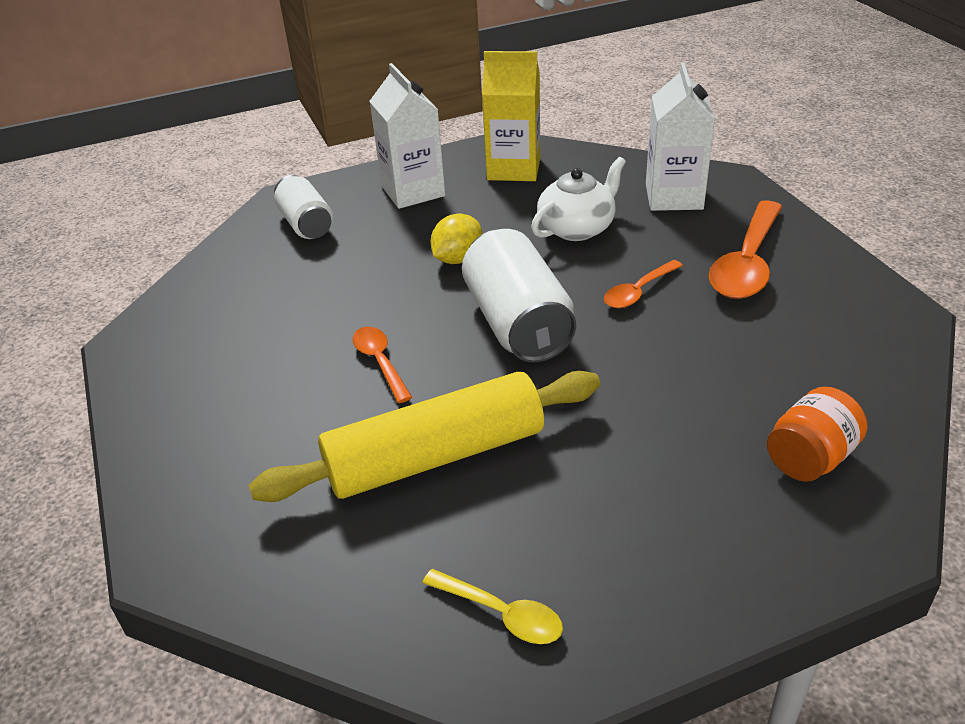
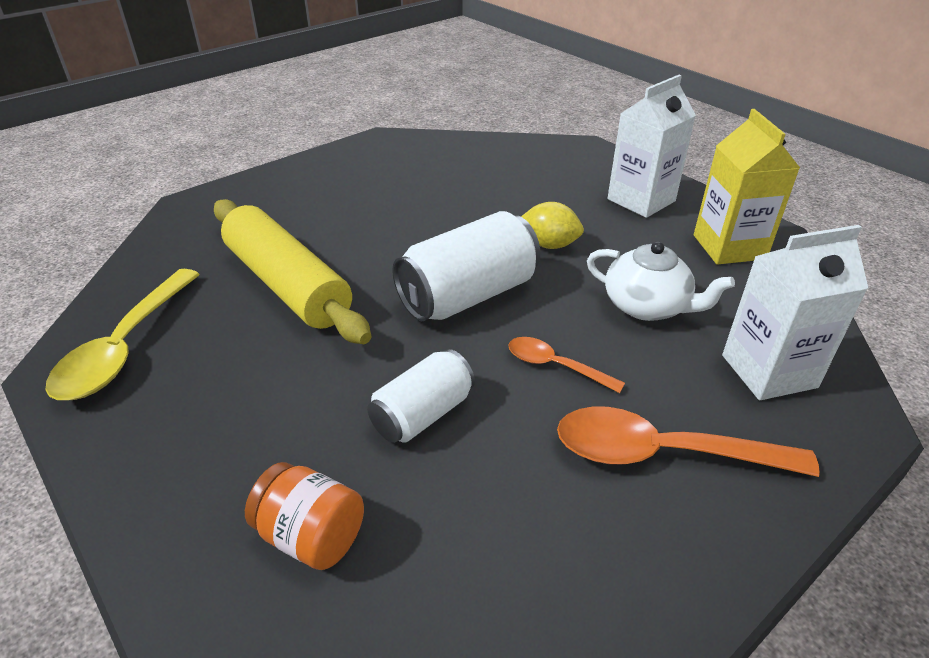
camera: 70 degrees right, 0 degrees up
(306, 224) = (555, 164): white can -> white can (423, 414)
(380, 362) = (391, 236): orange spoon -> none
(501, 614) = (125, 347): yellow spoon -> yellow spoon, size x1.81

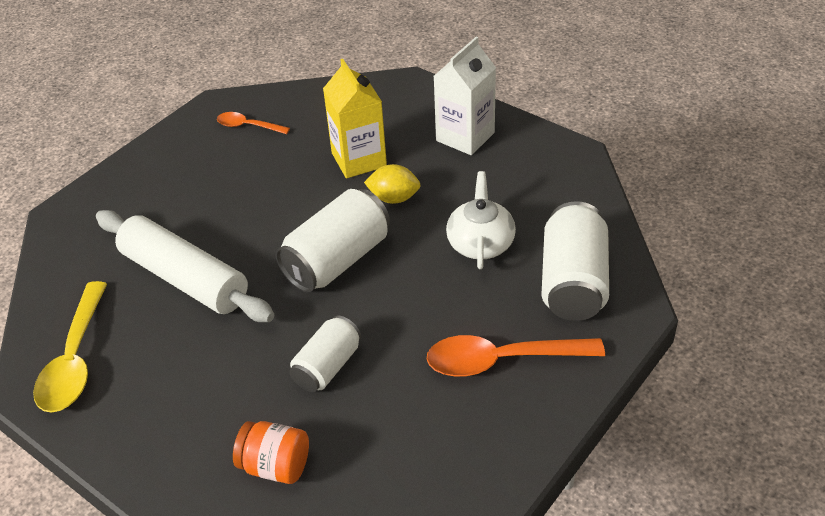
camera: 10 degrees left, 5 degrees up
(287, 284) = (185, 278): yellow rolling pin -> white rolling pin
(555, 366) = (417, 309): orange spoon -> orange spoon (248, 126)
(647, 306) = (480, 243): white teapot -> white teapot turned 105 degrees counterclockwise
(729, 247) = (541, 173): yellow carton -> yellow carton (359, 160)
(768, 371) = (573, 282): white carton -> white can

